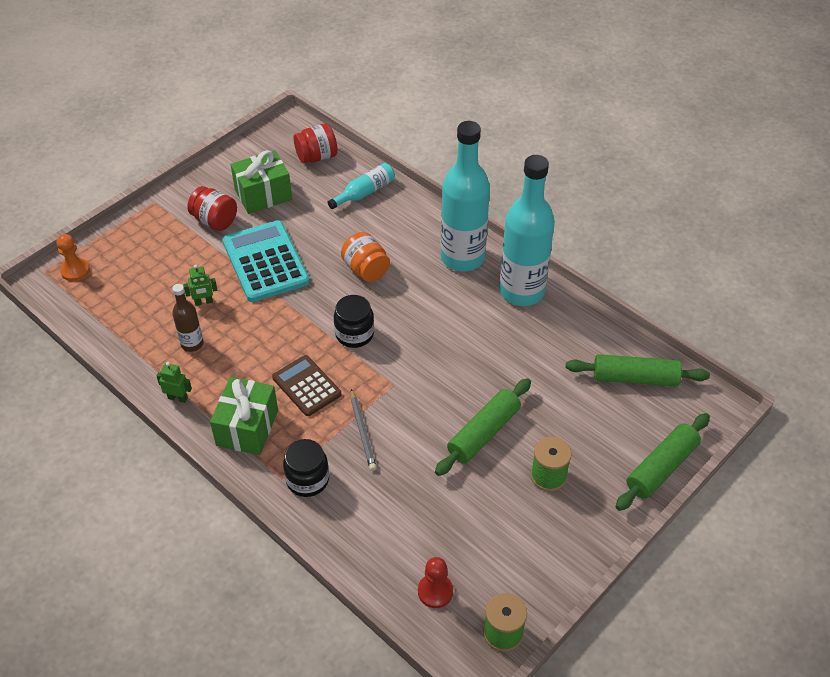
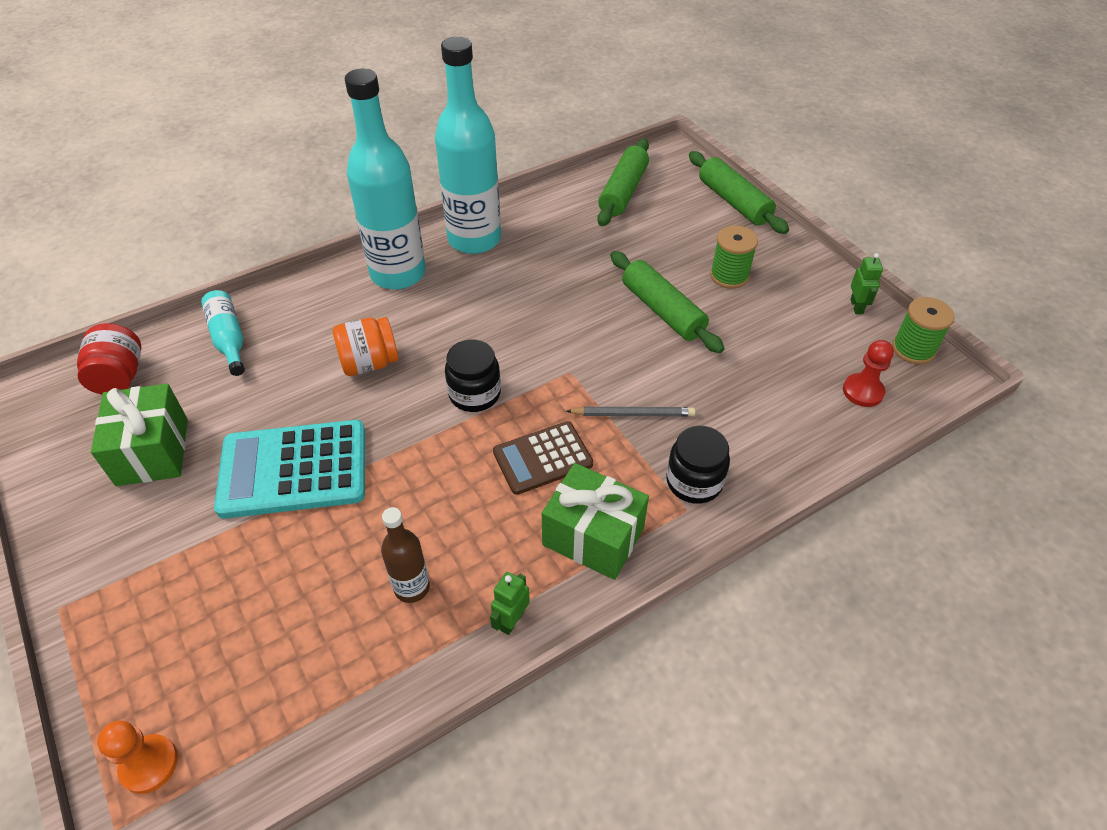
camera: 75 degrees left, 0 degrees up
(204, 302) = (333, 561): green robot -> green robot (856, 306)
(215, 221) = (167, 522): red jar -> none

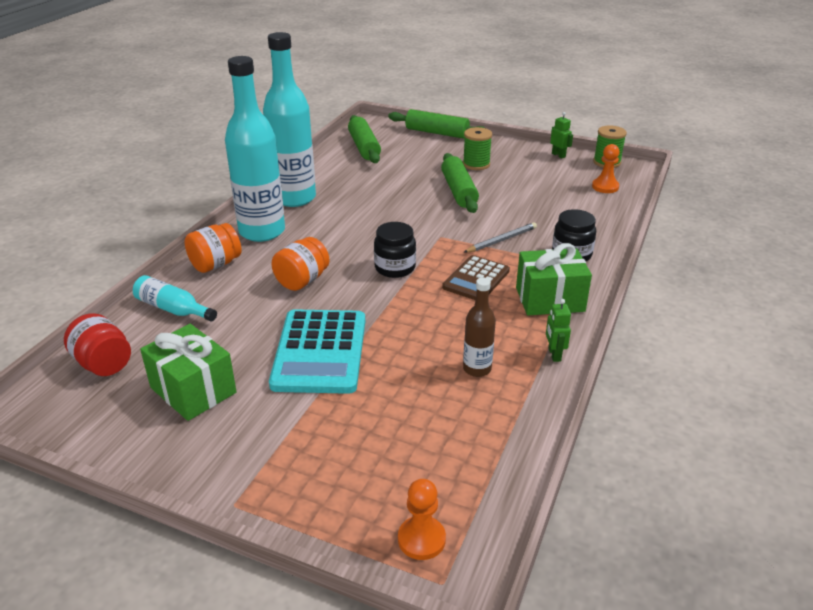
camera: 35 degrees left, 15 degrees down
(294, 469) = (320, 352): turquoise calculator -> turquoise calculator turned 45 degrees counterclockwise
(316, 299) = (215, 264): none -> orange jar
(662, 311) = (458, 191): green rolling pin -> green rolling pin turned 60 degrees clockwise
(863, 391) = (605, 187): red pawn -> orange pawn

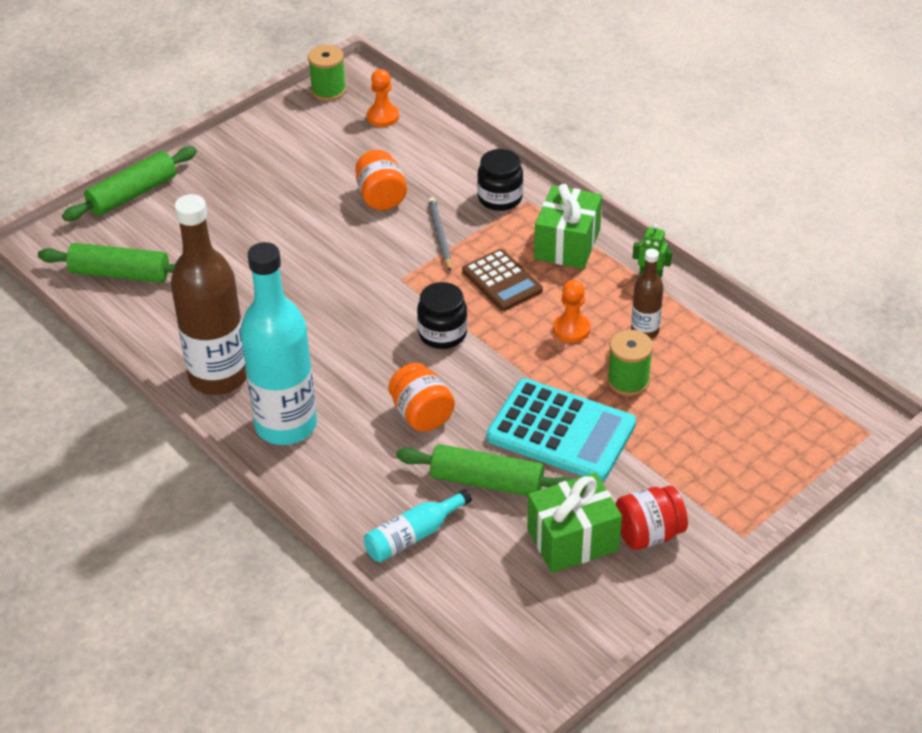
camera: 65 degrees left, 10 degrees up
(103, 364) = (488, 608): red jar -> red jar (648, 534)
(215, 264) = (338, 482): orange jar -> orange jar (381, 197)
(294, 198) = (219, 376): turquoise bottle -> brown bottle
(421, 539) = (826, 431): orange pawn -> orange pawn (571, 329)
(458, 191) = (308, 230): green rolling pin -> green rolling pin (487, 482)
(476, 164) = (251, 192): green spool -> green spool (628, 381)
(558, 155) = (281, 118): green robot -> none

